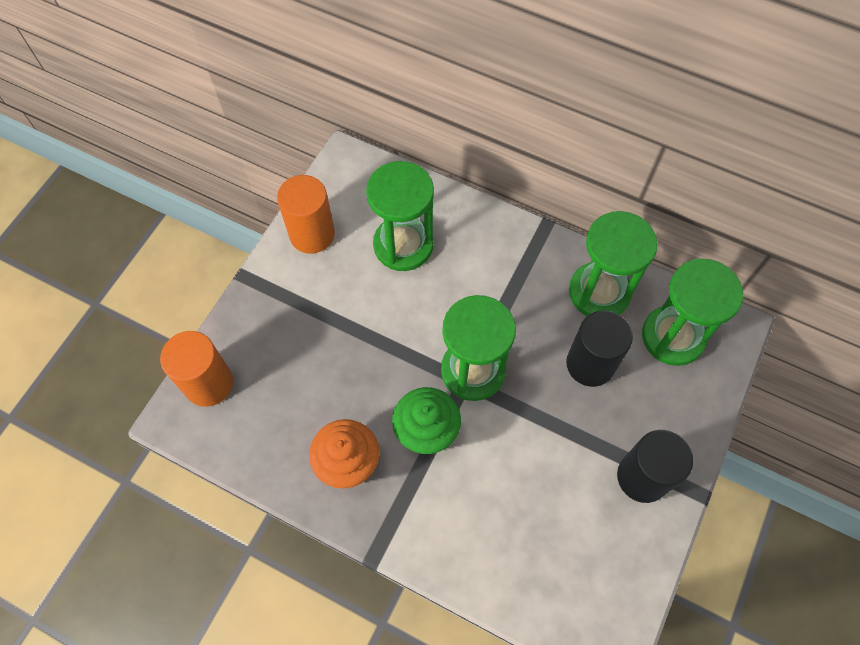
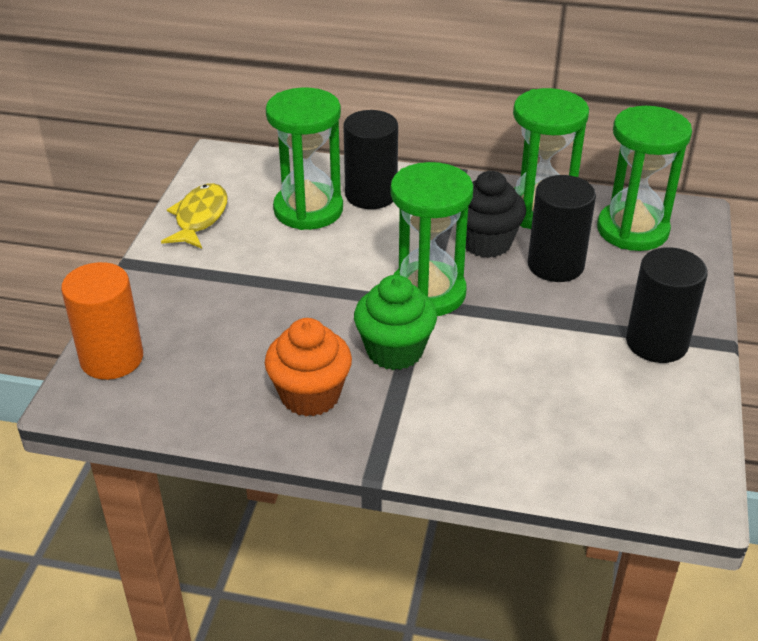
camera: 15 degrees left, 25 degrees down
(312, 234) = (199, 218): orange cylinder -> yellow fish
(461, 238) = (371, 195): none -> black cylinder
(540, 322) = (486, 242): none -> black cupcake

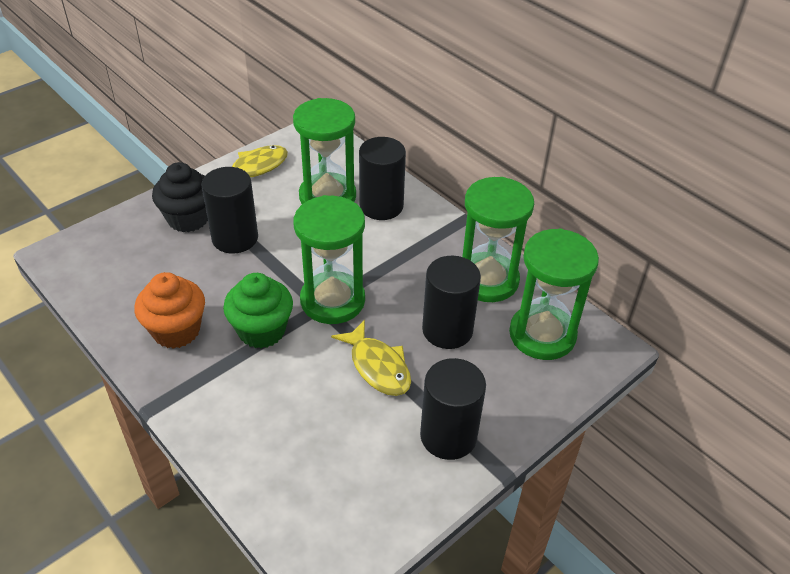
camera: 35 degrees right, 5 degrees up
(112, 358) = (101, 239): orange cylinder -> none
(262, 288) = (235, 238): none -> black cylinder
(486, 242) = (418, 284): black cupcake -> black cupcake (188, 219)
(535, 323) = (378, 366): none -> yellow fish

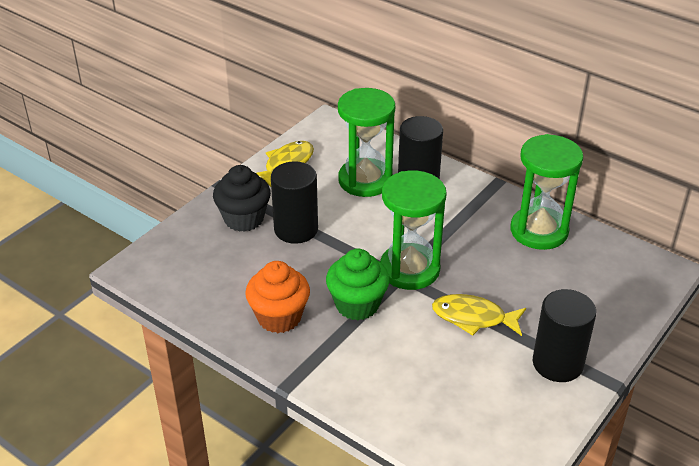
camera: 10 degrees left, 5 degrees down
(378, 366) = (473, 318): yellow fish -> yellow fish turned 150 degrees clockwise
(447, 330) = (521, 278): black cylinder -> none
(542, 335) = (604, 269): green hourglass -> none

